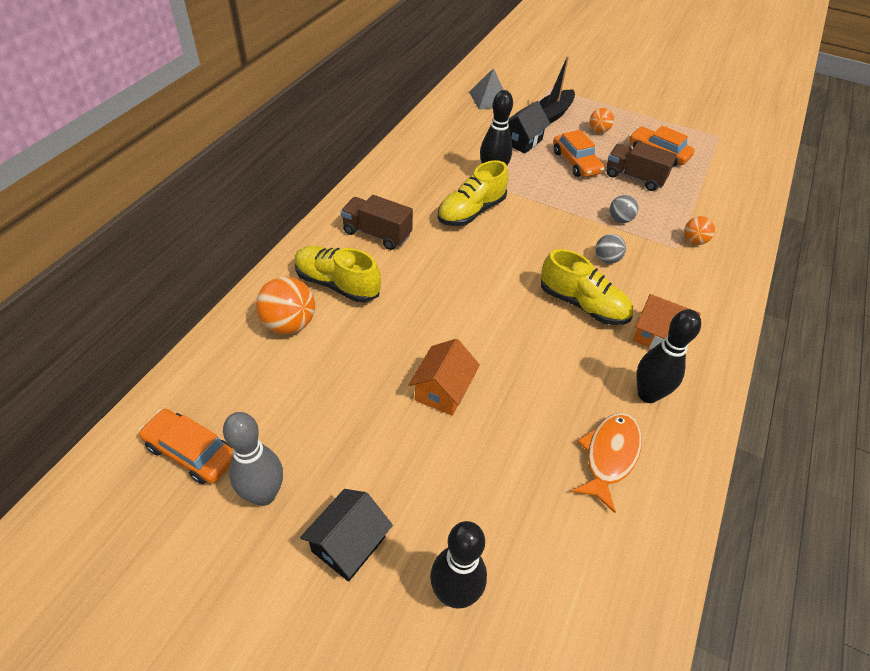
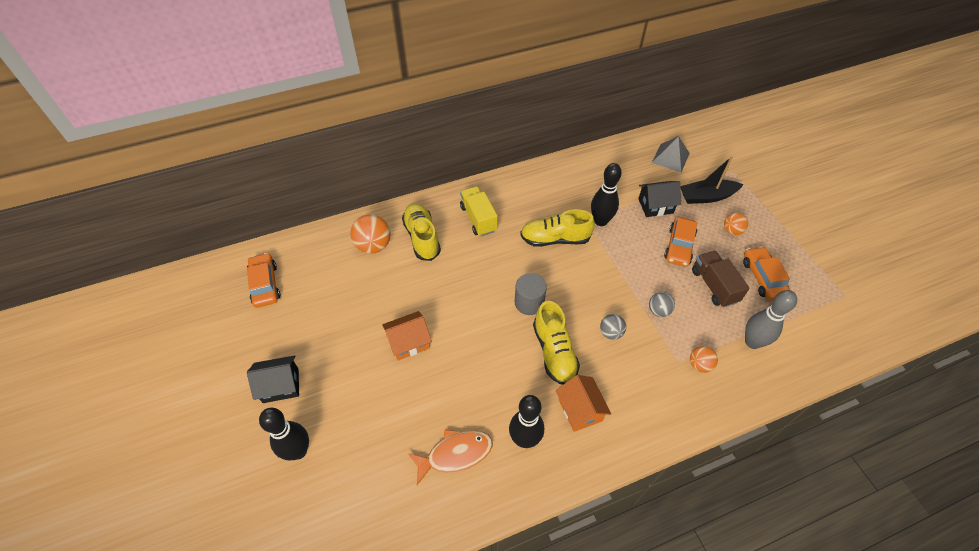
camera: 45 degrees right, 5 degrees up
(264, 494) = (272, 330): grey bowling pin -> grey bowling pin (752, 342)
(377, 234) = (478, 219): brown truck -> yellow truck
(513, 278) = (529, 303): none -> grey cylinder

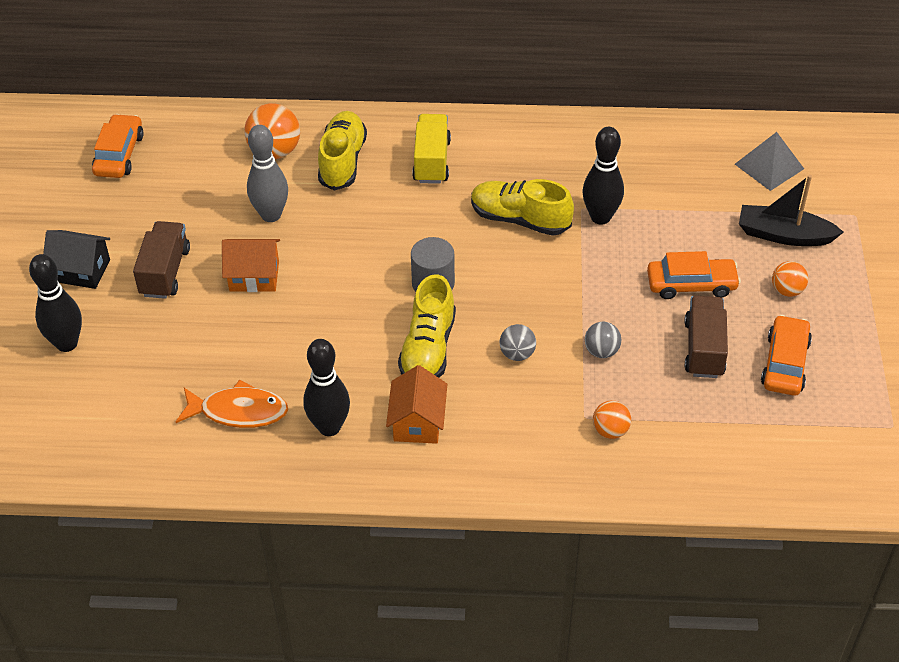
camera: 25 degrees right, 5 degrees down
(344, 363) = (165, 272): none -> brown truck
(655, 206) = (696, 223): black house -> none
(679, 246) = (691, 284): orange car -> orange car turned 135 degrees counterclockwise
(752, 342) = (705, 431): grey bowling pin -> grey bowling pin (271, 215)

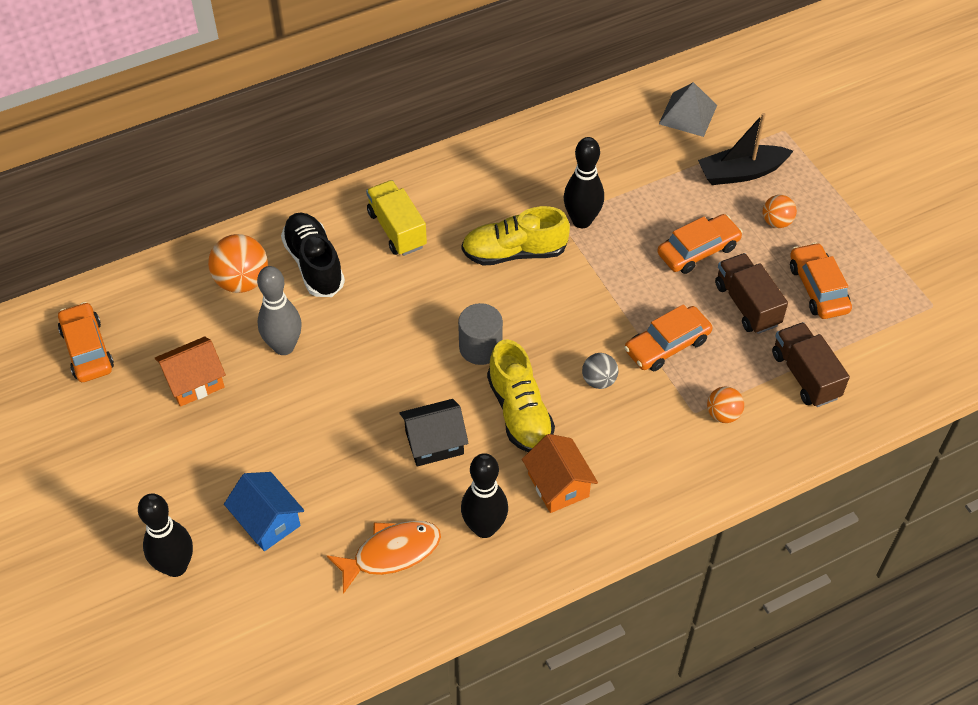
camera: 30 degrees left, 5 degrees up
(81, 271) = (136, 486): black house -> black house (434, 443)
(160, 342) = (267, 521): none -> blue house
(165, 272) = (221, 449): brown truck -> brown truck (805, 375)
(254, 276) = (311, 414): orange house -> orange house (194, 382)
(342, 161) = (314, 264): yellow shoe -> black shoe
(601, 351) = (667, 345): grey ball -> orange car

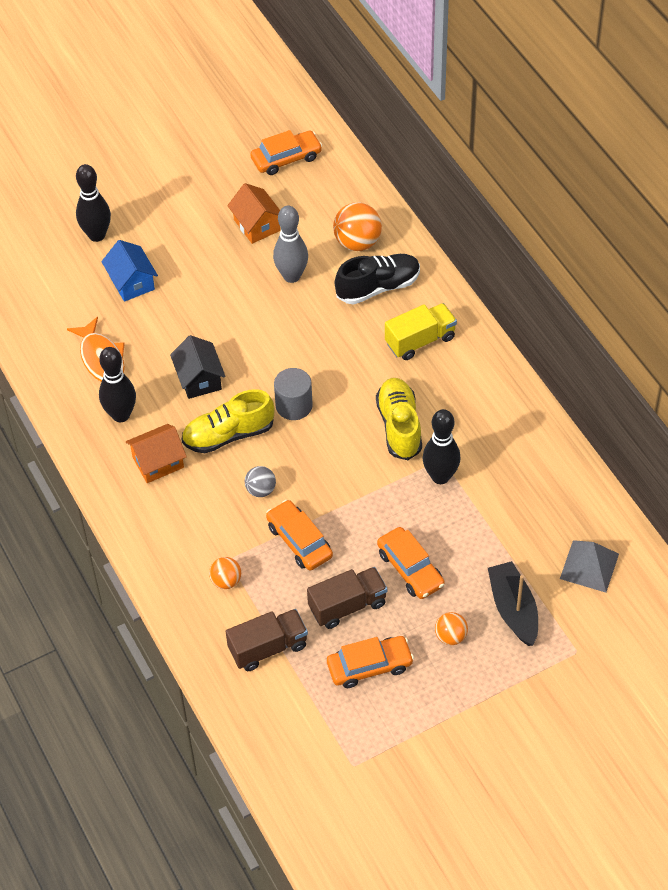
camera: 90 degrees right, 0 degrees up
(267, 521) = (131, 282): blue house -> blue house turned 75 degrees counterclockwise

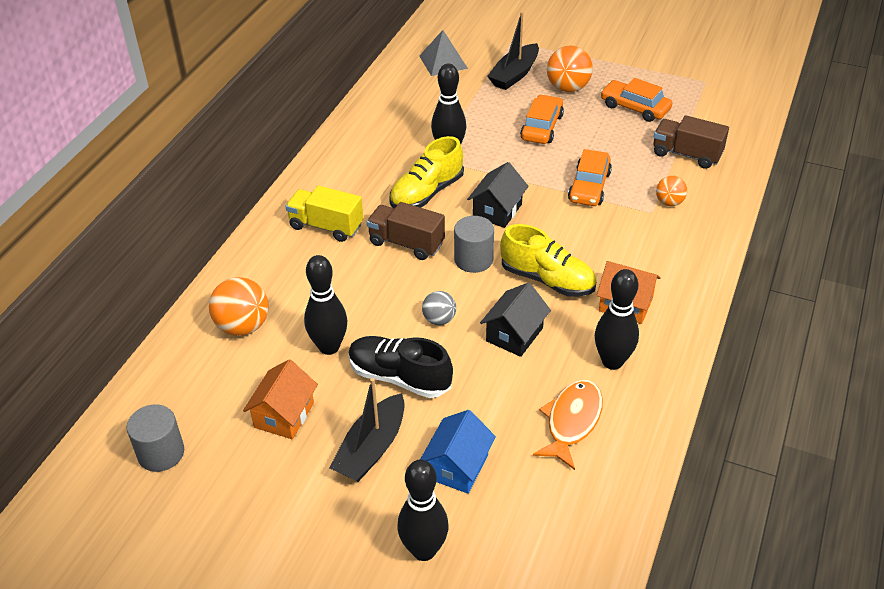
camera: 130 degrees left, 10 degrees down
(187, 251) = (371, 448): none -> black boat
(261, 490) = (573, 230): grey ball -> grey ball (439, 319)
(286, 158) = (161, 453): orange car -> grey cylinder
(291, 276) = (329, 347): grey bowling pin -> black bowling pin
(332, 457) = (497, 210): none -> black house
(347, 606) = (607, 138): brown truck -> brown truck (406, 243)
(378, 287) = (288, 282): black shoe -> black shoe (399, 377)
(450, 636) = (568, 88): orange ball -> orange ball, size x1.69

